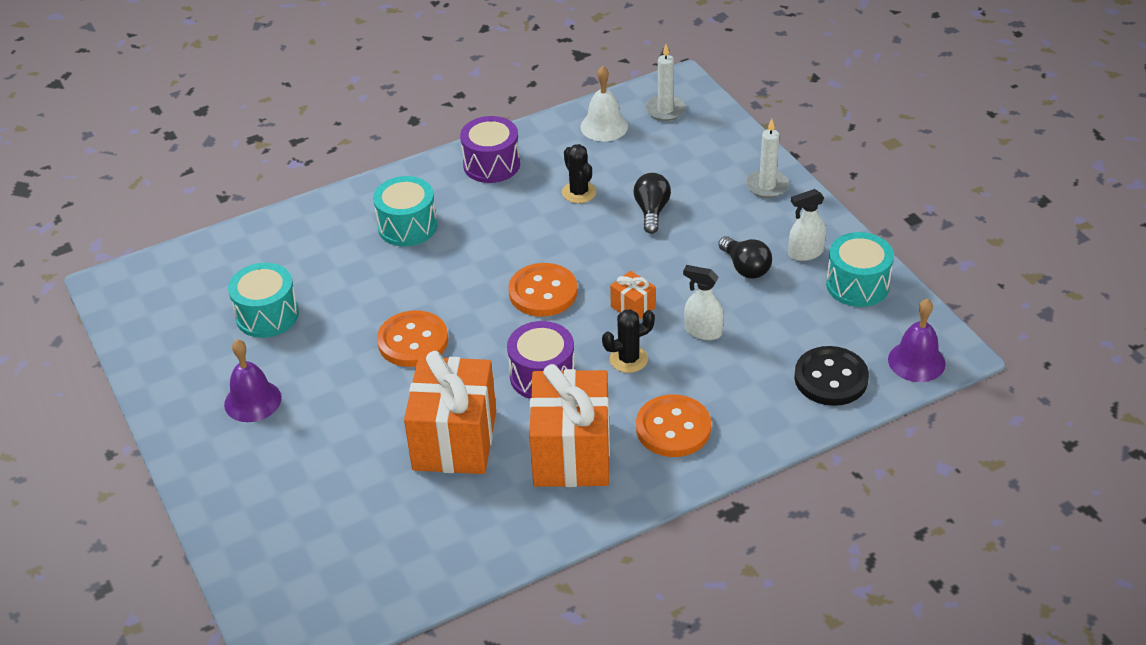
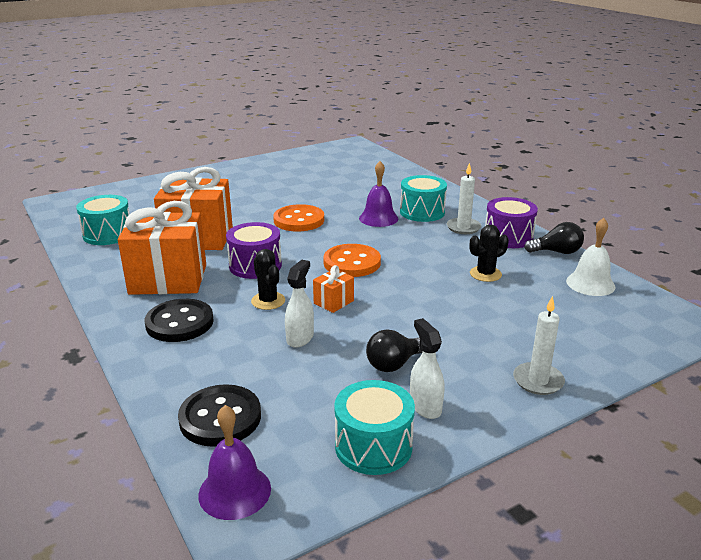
camera: 85 degrees right, 15 degrees down
(252, 401) = (251, 181): purple bell -> purple bell (378, 218)
(267, 315) = (326, 179): turquoise drum -> turquoise drum (108, 234)
(651, 211) = (470, 310): black light bulb -> black light bulb (556, 252)
(665, 110) = (639, 316): white candle -> white candle (463, 227)
(673, 428) = (179, 323): orange button -> black button

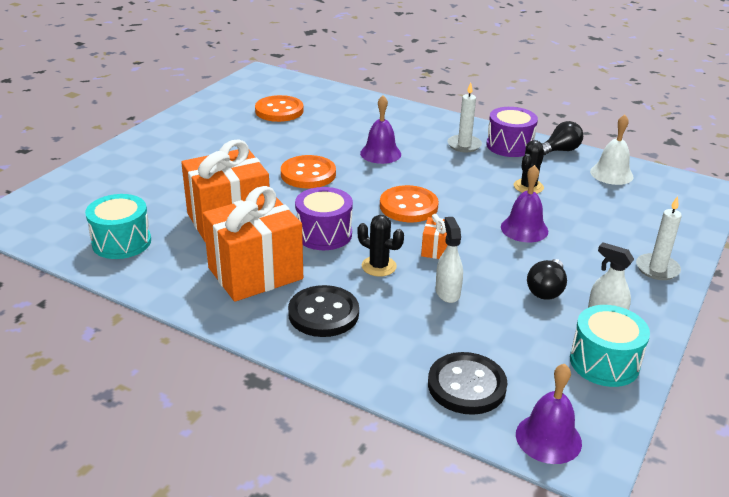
camera: 30 degrees left, 5 degrees up
(333, 172) = (279, 111): none -> orange button
(422, 212) = (412, 137): turquoise drum -> none
(437, 307) = (524, 229): none -> purple bell

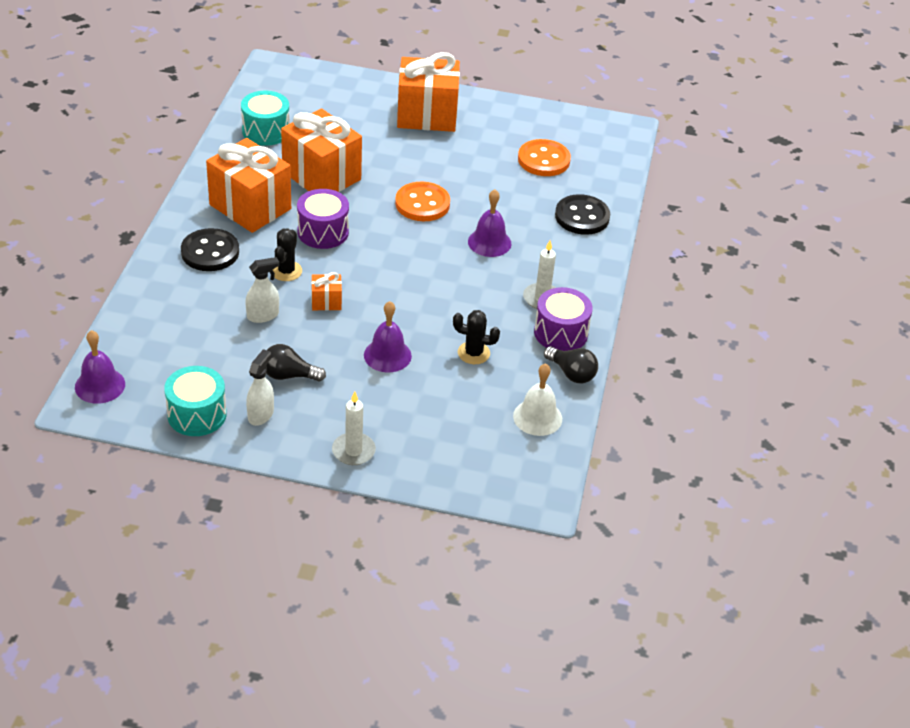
camera: 70 degrees right, 10 degrees up
(172, 149) = (427, 115): none -> orange gift
(408, 206) = (394, 275): orange button -> none
(466, 385) = (146, 338): black button -> black button (582, 217)

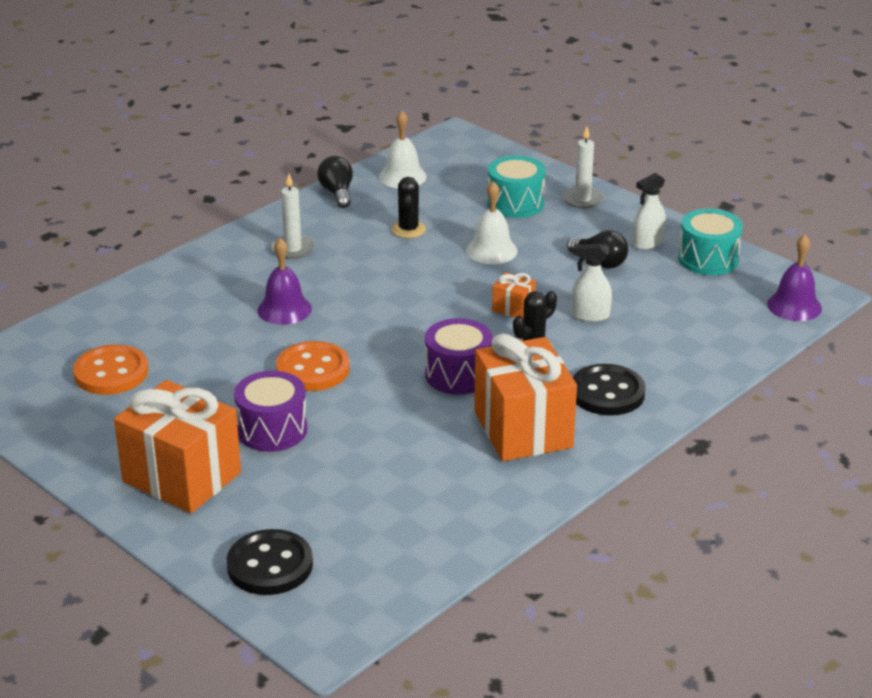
camera: 145 degrees left, 10 degrees down
(266, 131) = (424, 527): turquoise drum -> turquoise drum (515, 203)
(321, 176) = (402, 440): orange gift -> none
(387, 355) = (491, 250): purple bell -> white bell
(473, 353) = (408, 229): black cactus -> black cactus turned 45 degrees clockwise
(560, 333) = (309, 220): purple drum -> purple drum (272, 430)
(582, 217) = (154, 303): black button -> black button (270, 565)

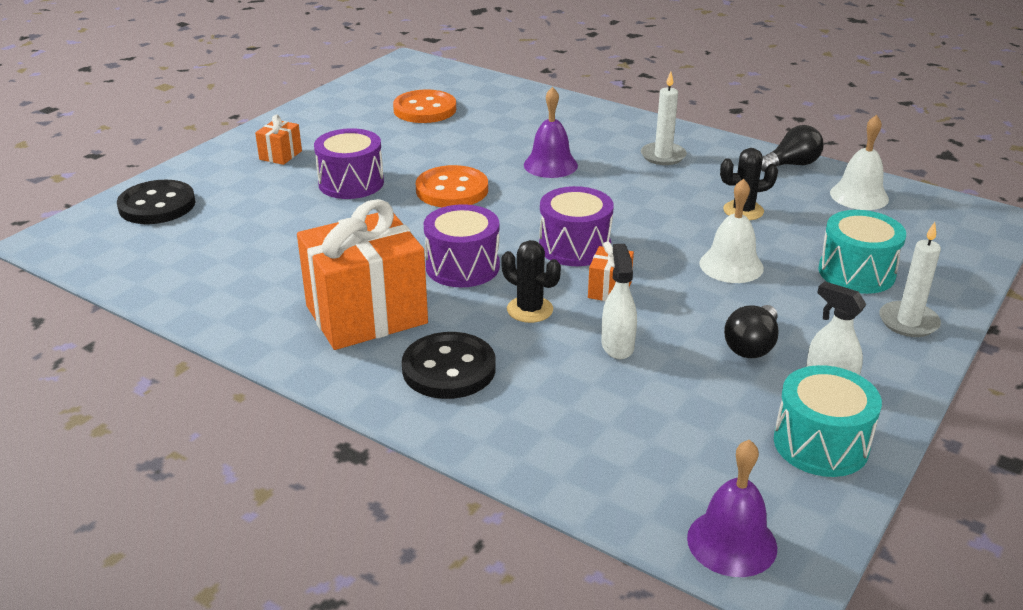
camera: 80 degrees right, 0 degrees up
(182, 477) = (280, 155): orange gift -> orange gift, size x0.43
(442, 315) = (574, 247): none -> purple drum

